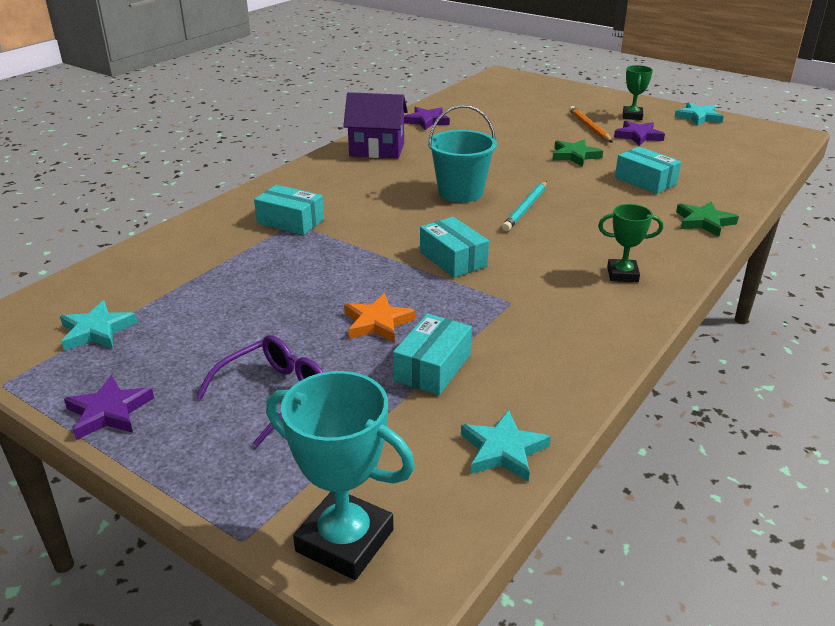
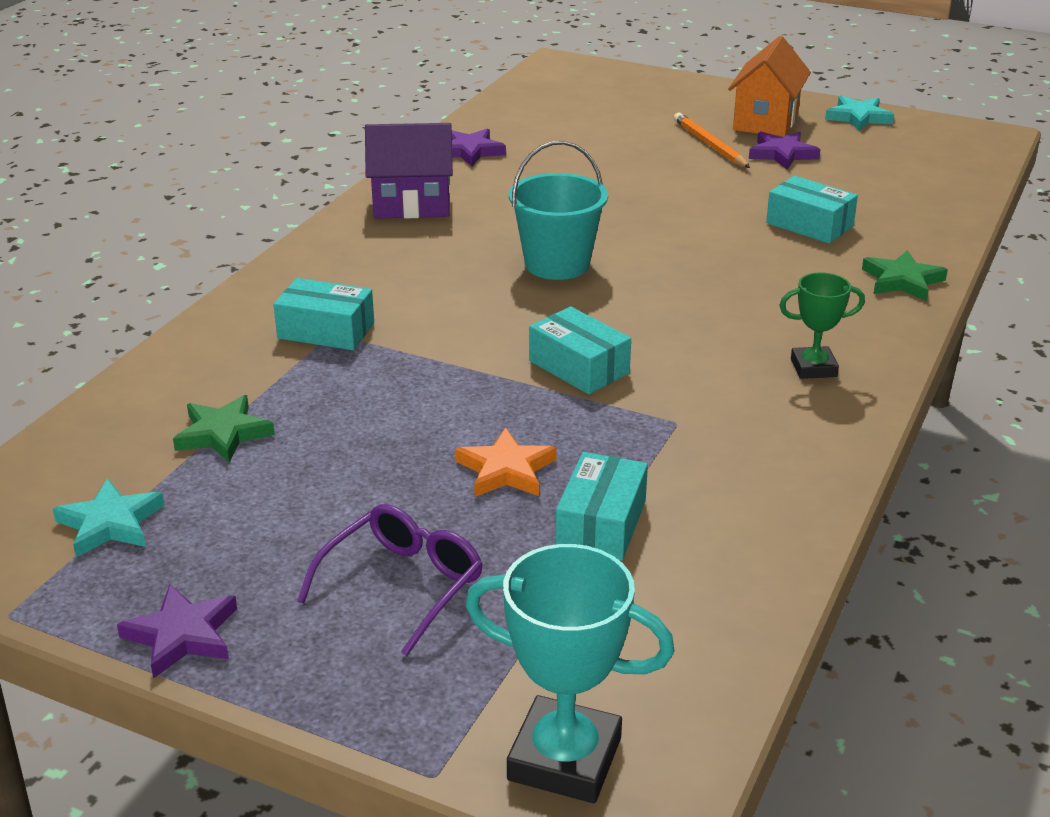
camera: 10 degrees left, 0 degrees up
(503, 450) = (726, 622): turquoise star -> none
(525, 208) = (656, 281): turquoise pencil -> none
(575, 156) = (701, 192): green star -> green star (223, 434)
(632, 116) = (765, 122): green trophy -> orange house

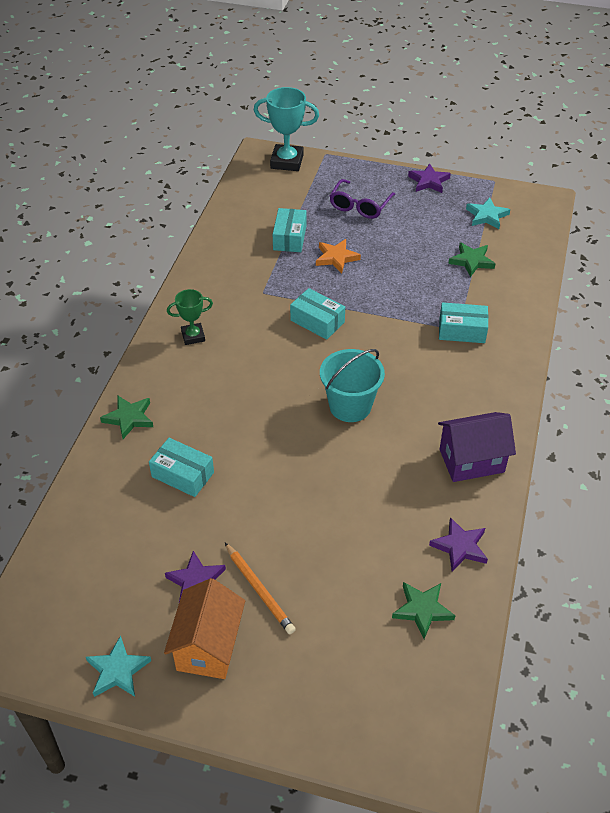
camera: 170 degrees right, 15 degrees up
(534, 123) = (422, 610): none -> green star

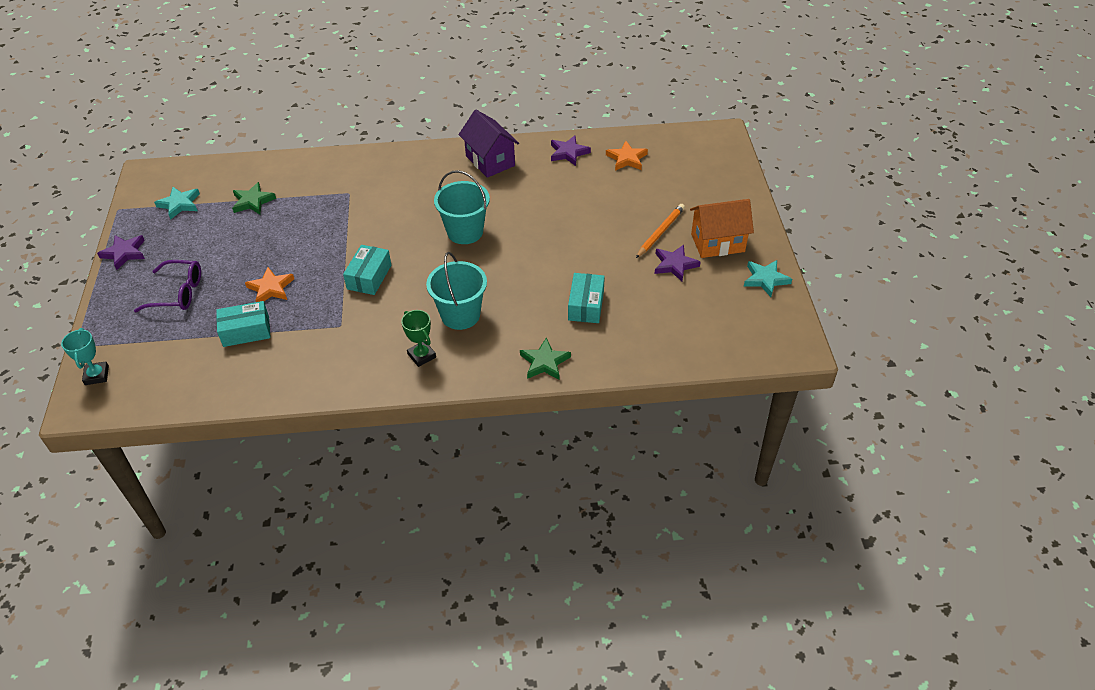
camera: 110 degrees left, 0 degrees up
(228, 373) = (460, 315): none -> turquoise bucket
(287, 161) = (96, 375): turquoise trophy -> turquoise trophy, size x0.59
(422, 610) = (627, 159): green star -> orange star
(462, 330) = (350, 190): turquoise box -> none

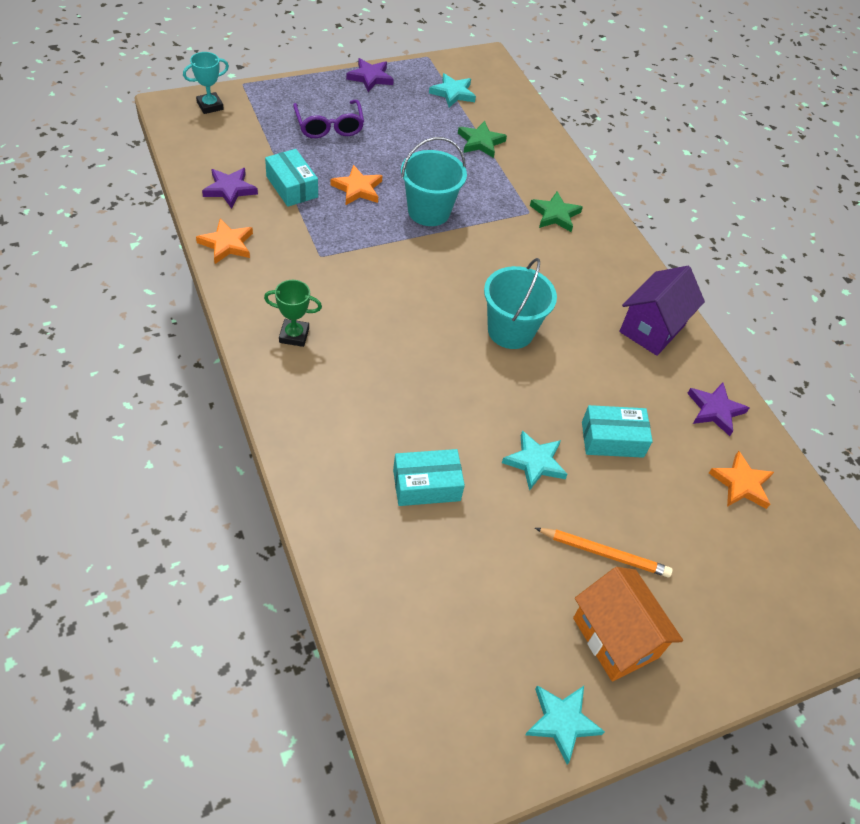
camera: 65 degrees right, 5 degrees up
(298, 386) = (227, 244): none -> orange star
(369, 277) = (401, 261): turquoise box -> turquoise box (612, 439)
(421, 356) = (294, 335): green trophy -> green trophy turned 60 degrees clockwise
(460, 315) = (368, 357): turquoise bucket -> turquoise bucket (429, 211)
(544, 362) = (314, 458): green star -> green star (555, 215)
(583, 247) = (535, 462): none -> turquoise star
(675, 265) = (544, 583): purple star -> purple star (230, 189)

